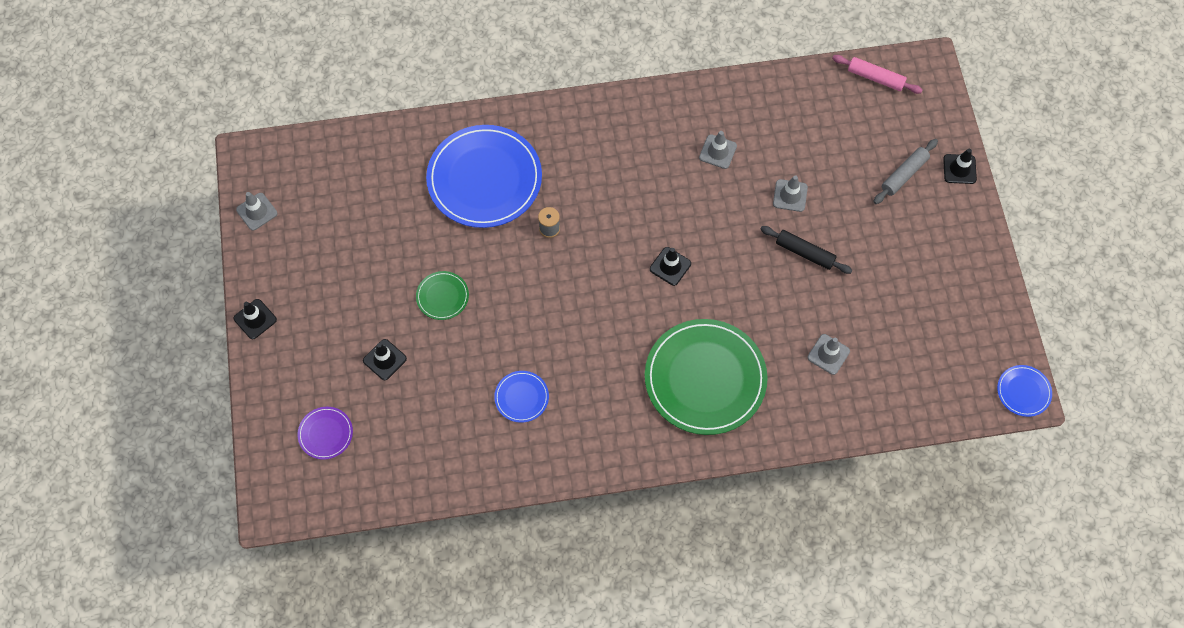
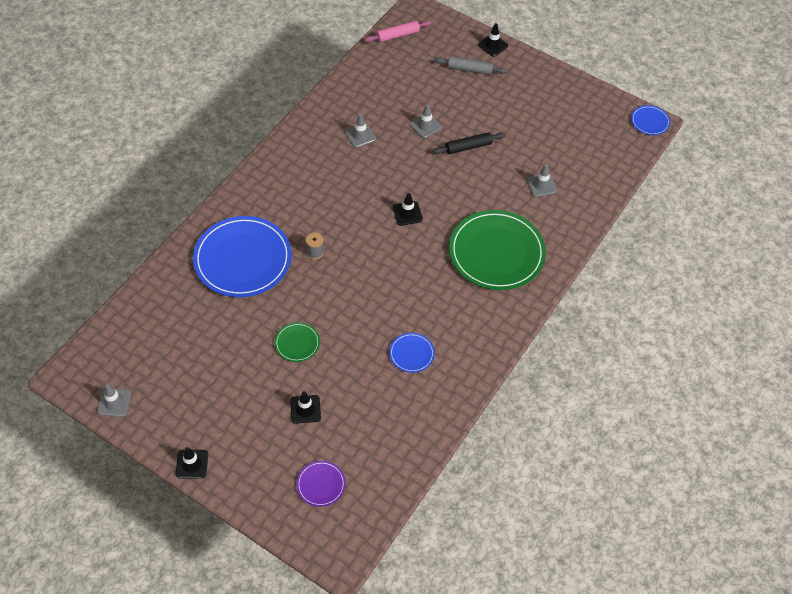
camera: 50 degrees left, 10 degrees down
(904, 174) = (470, 69): grey rolling pin -> grey rolling pin turned 75 degrees counterclockwise

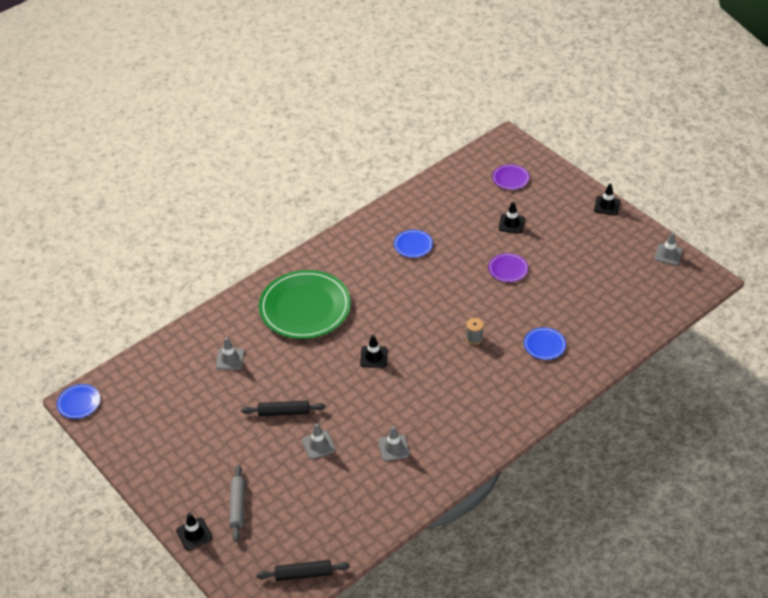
camera: 160 degrees left, 10 degrees down
(242, 259) = (544, 345): blue plate -> blue plate, size x0.44
(297, 343) = (508, 269): green plate -> purple plate
(397, 35) = (303, 574): pink rolling pin -> black rolling pin
(470, 69) = (237, 506): grey rolling pin -> grey rolling pin turned 60 degrees clockwise

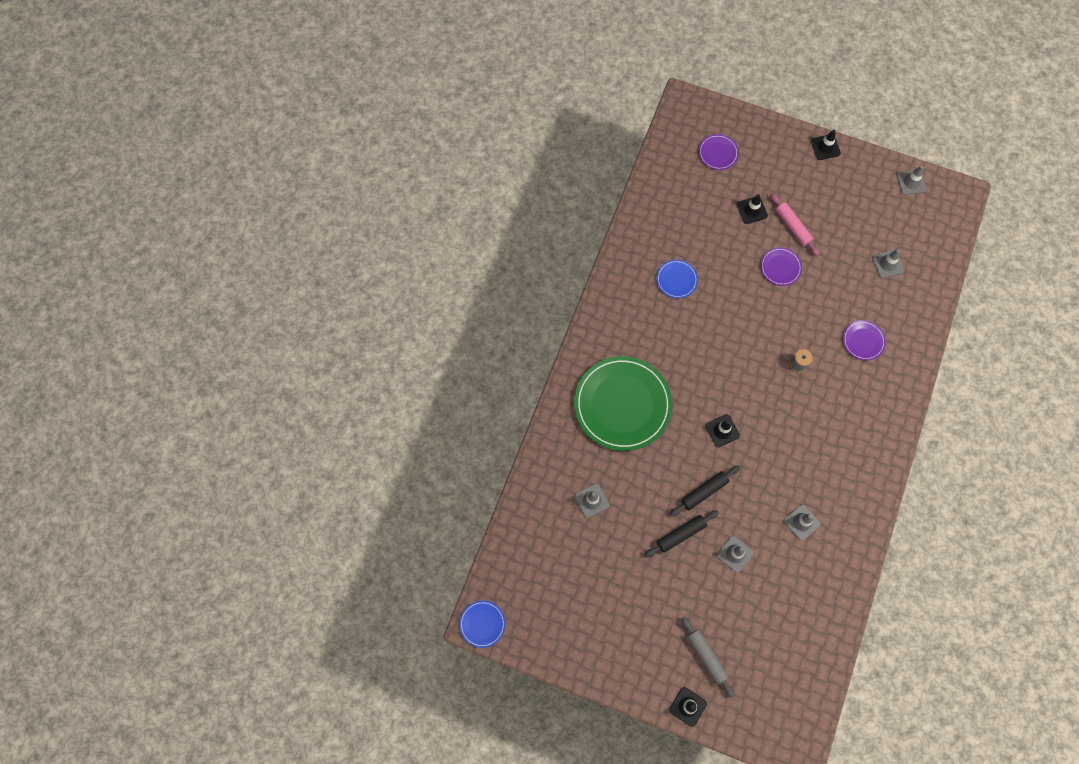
camera: 30 degrees left, 25 degrees up
(303, 574) = (807, 694): black rolling pin -> black rolling pin (704, 492)
(539, 246) = (793, 226): none -> pink rolling pin
(544, 345) = (863, 341): blue plate -> purple plate
(606, 301) = (887, 264): none -> grey traffic cone

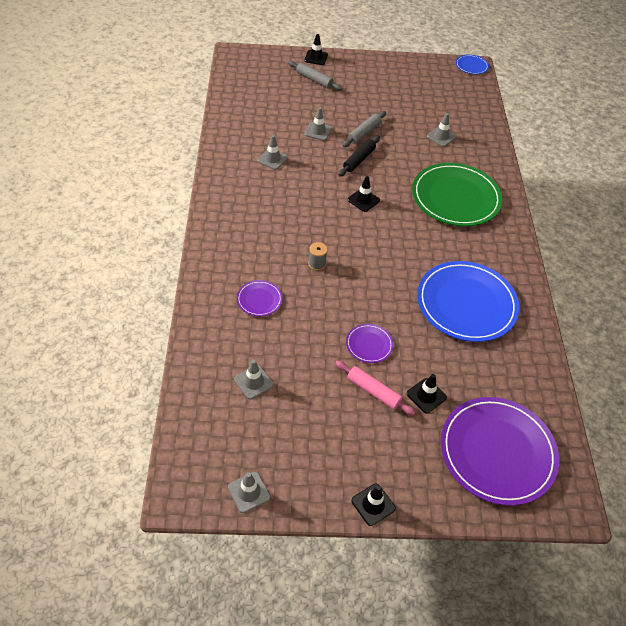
camera: 155 degrees right, 20 degrees down
(676, 280) = (466, 303): blue plate -> blue plate, size x2.25
(681, 534) = (364, 133): black rolling pin -> grey rolling pin
(718, 153) = (497, 452): purple plate -> purple plate, size x2.25

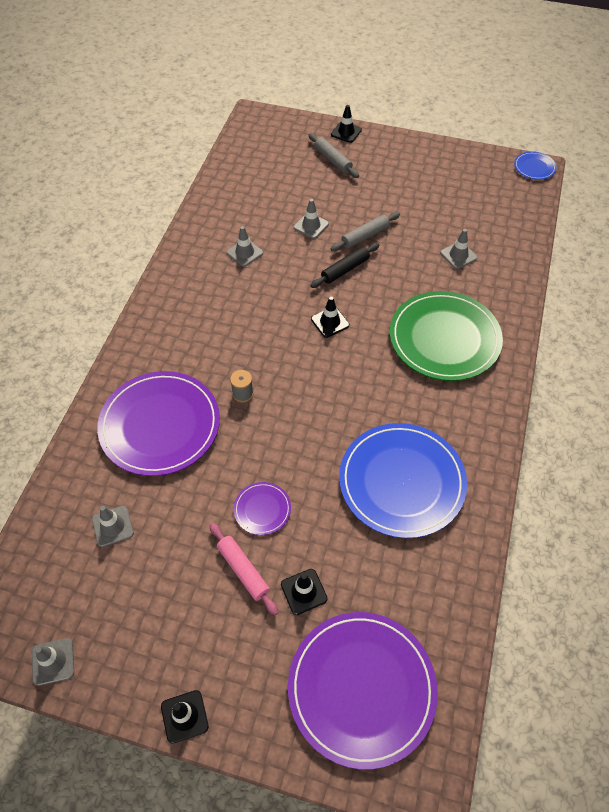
camera: 20 degrees right, 5 degrees up
(259, 299) = (160, 425): purple plate -> purple plate, size x2.25

